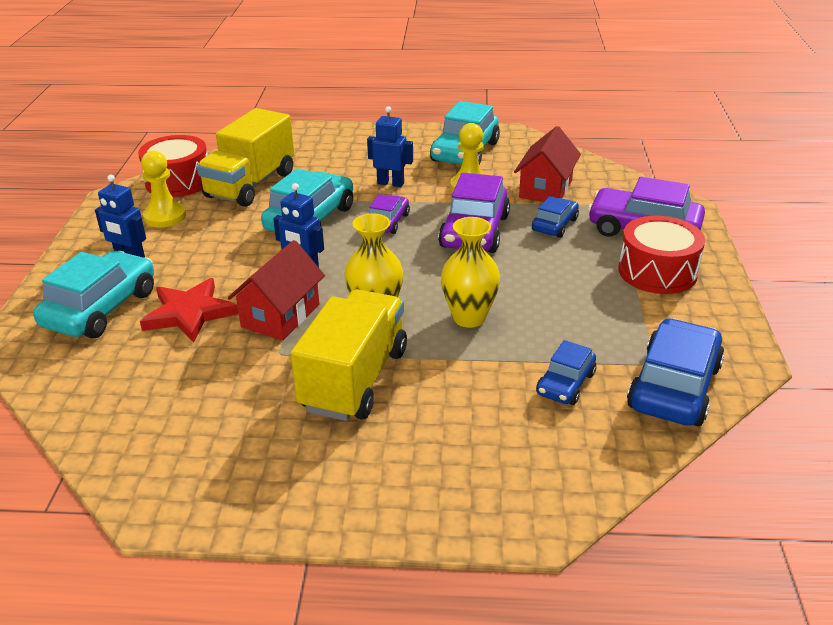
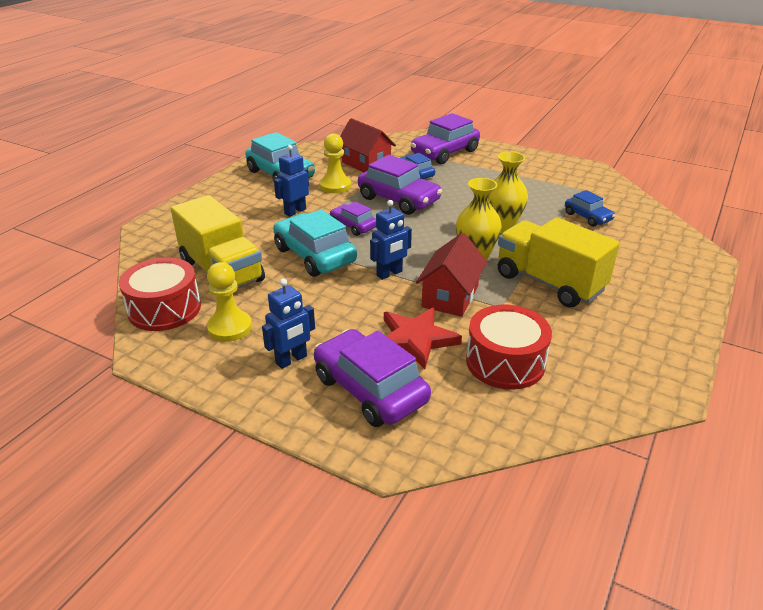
camera: 65 degrees left, 0 degrees up
(101, 308) = (370, 389): turquoise car -> purple car
(280, 316) = (450, 296): red house -> red house turned 60 degrees clockwise
(657, 272) = (493, 162): red drum -> red drum (505, 362)
(674, 387) = (604, 190): blue car -> none

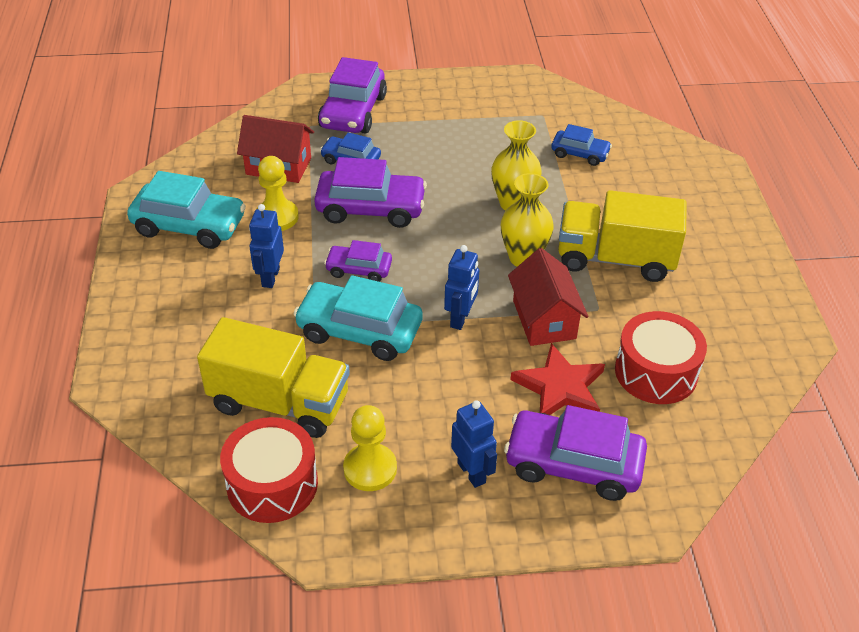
camera: 35 degrees left, 10 degrees up
(291, 360) = (472, 472): blue robot -> blue robot turned 45 degrees counterclockwise

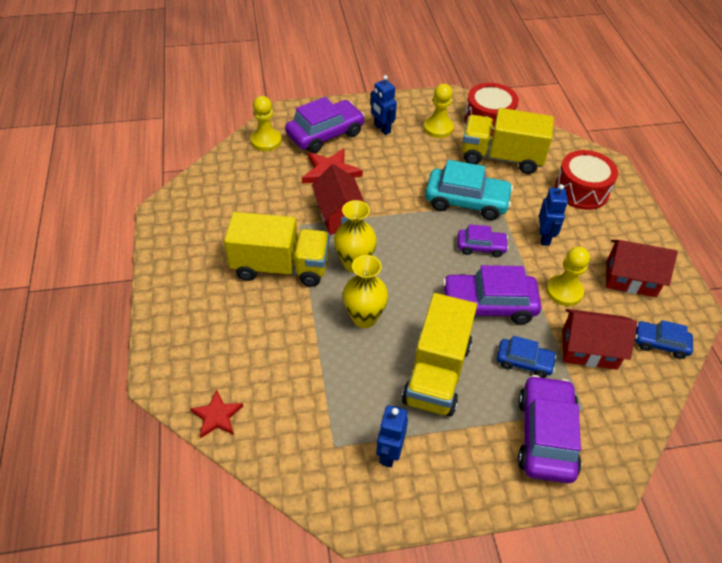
camera: 175 degrees right, 5 degrees up
(189, 226) = (631, 279): turquoise car -> red house
(442, 156) = (437, 373): none -> yellow truck
(460, 318) = (398, 213): blue robot -> blue robot (389, 453)
(573, 464) = (325, 134): purple car -> purple car turned 45 degrees counterclockwise
(580, 154) = (298, 386): blue car -> blue car (660, 343)
(652, 138) = (217, 416): none -> red star
(656, 372) = (267, 184): red drum -> red drum (581, 190)
(675, 455) = (266, 141): none -> yellow pawn

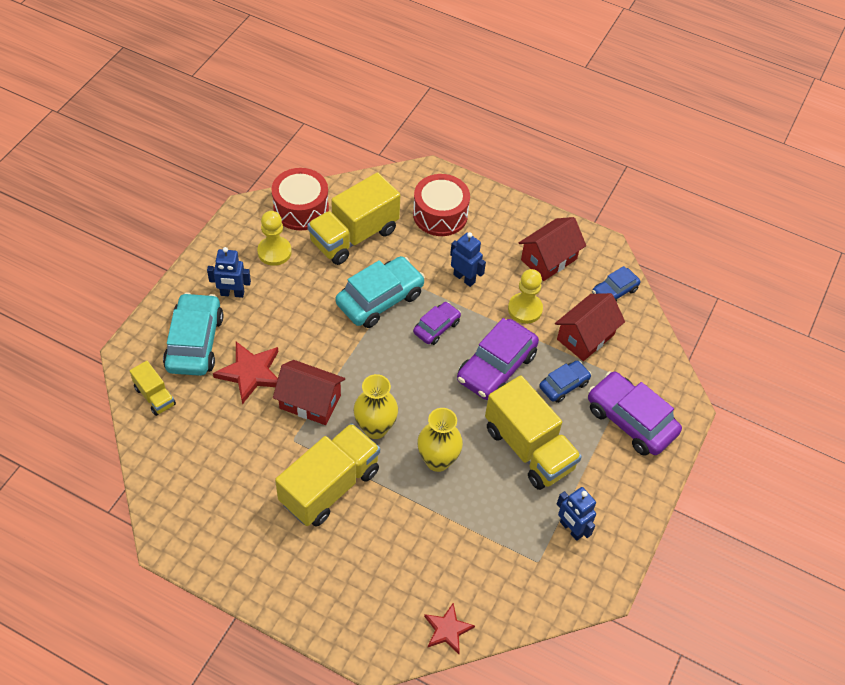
camera: 55 degrees left, 5 degrees up
(266, 141) = (155, 396): yellow pawn -> yellow truck
(325, 134) = (194, 342): purple car -> turquoise car

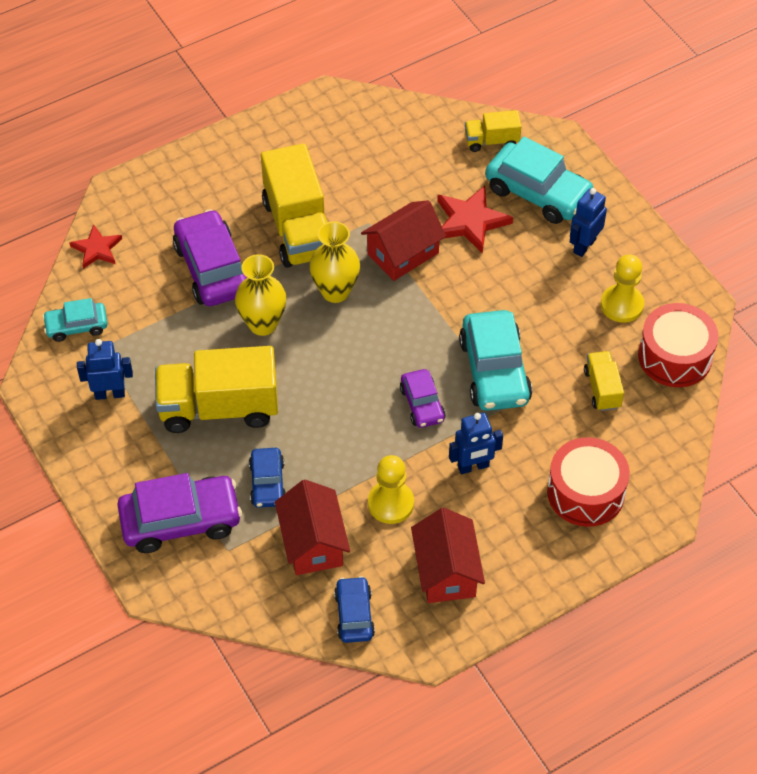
camera: 125 degrees right, 0 degrees up
(354, 236) = (602, 389): yellow truck -> yellow truck, size x0.50
(496, 367) = (333, 432): purple car -> purple car (212, 269)
(531, 594) = (76, 326): none -> turquoise car

